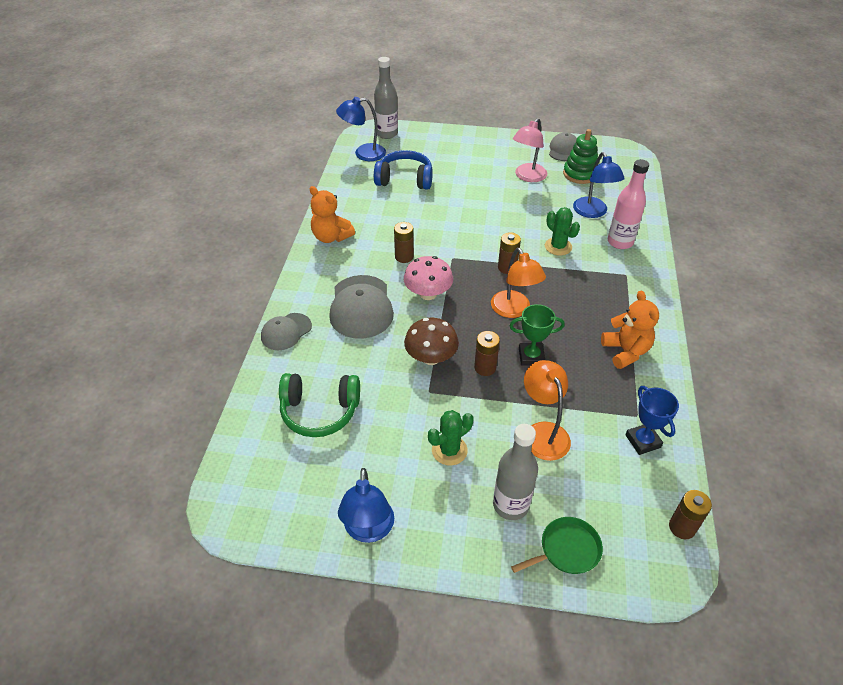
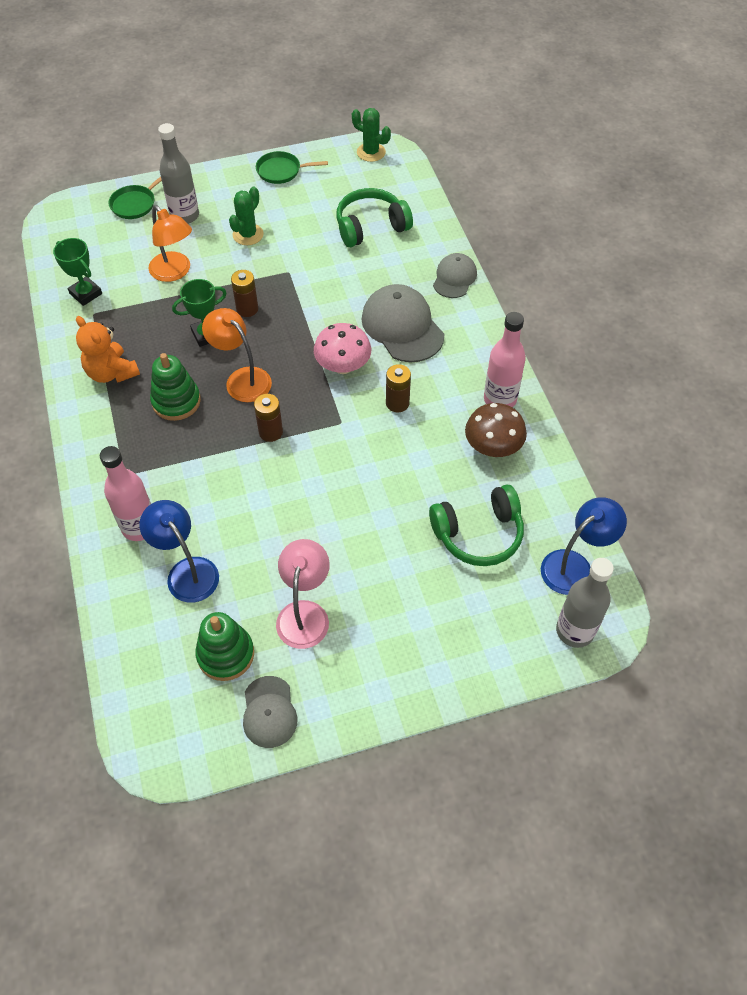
camera: 155 degrees right, 10 degrees up
(331, 237) = (500, 399): orange teddy bear -> pink bottle
(368, 530) = (281, 171): blue lamp -> green pan
(404, 179) = (478, 534): blue headphones -> green headphones
(431, 357) = (303, 301): brown mushroom -> brown mushroom (493, 447)
(558, 247) = (219, 488): green cactus -> green cactus (371, 152)
(574, 311) = (176, 401): none -> green stacking toy
(643, 441) = (86, 293): blue trophy -> green trophy
(682, 527) = (50, 243): brown battery -> none

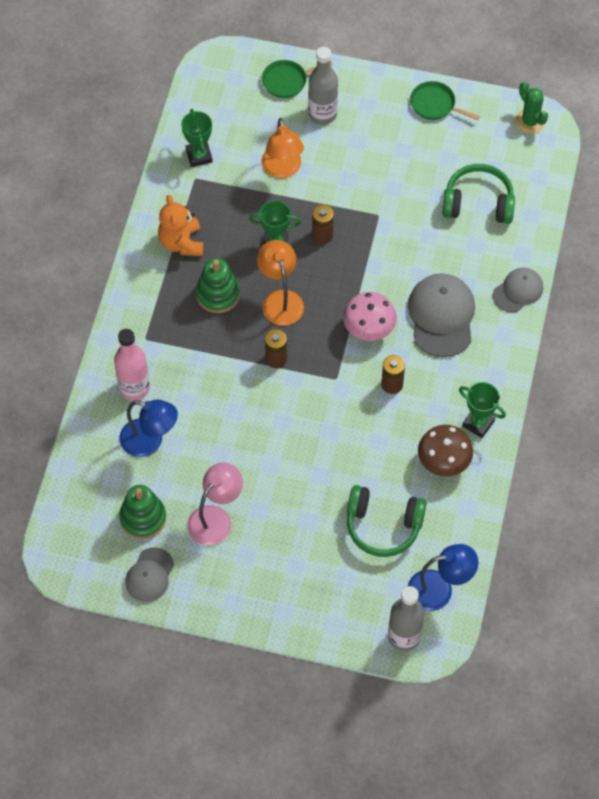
camera: 30 degrees right, 5 degrees up
(187, 571) = (150, 441): blue lamp -> blue lamp turned 120 degrees clockwise
(248, 235) = (366, 160): green cactus -> none
(500, 399) = (478, 423): pink bottle -> green trophy

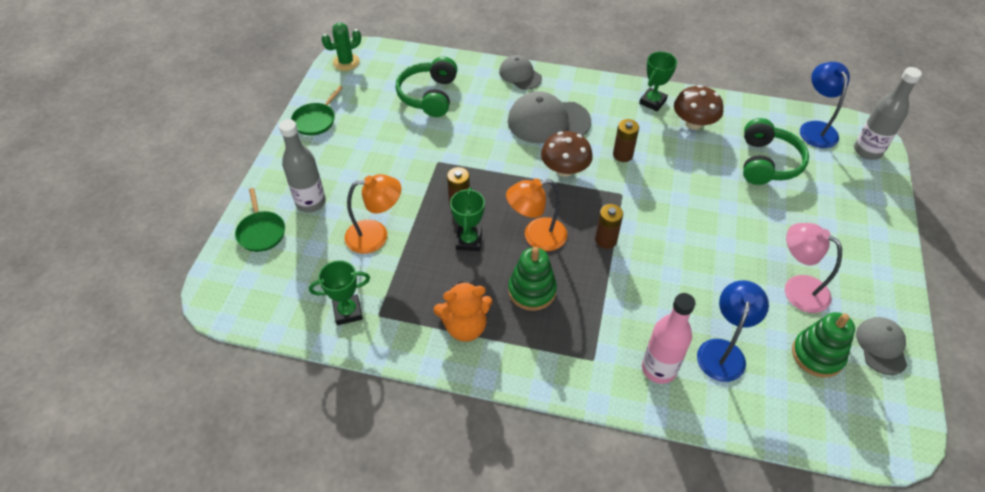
camera: 90 degrees left, 10 degrees down
(149, 575) = (881, 346): grey cap -> grey cap turned 105 degrees counterclockwise
(369, 328) = (564, 170): pink mushroom -> brown mushroom

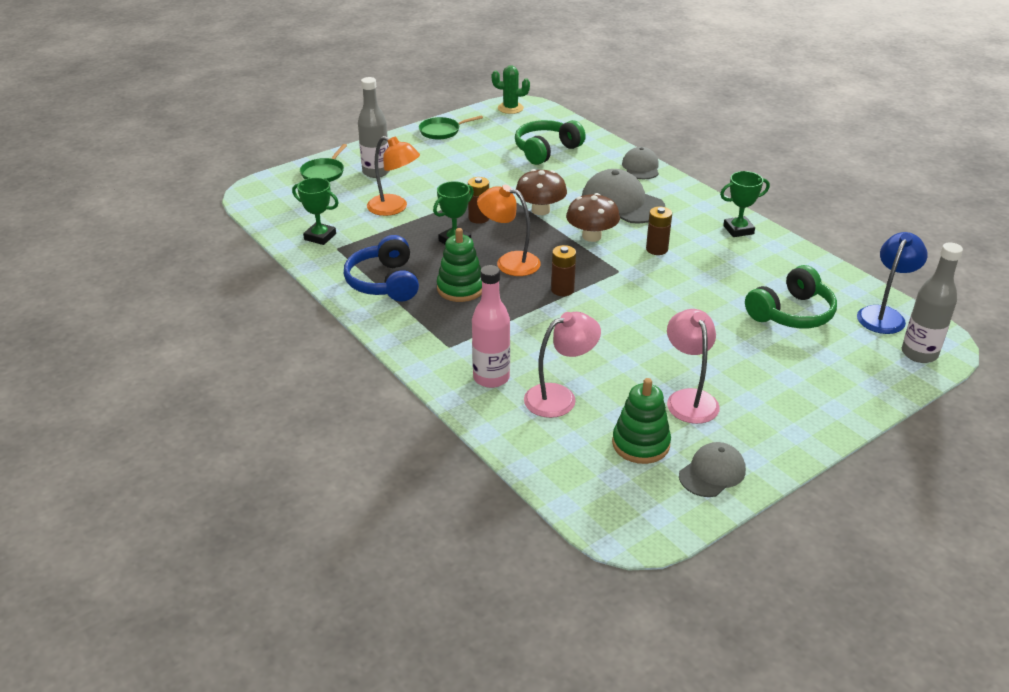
camera: 40 degrees right, 15 degrees down
(465, 326) = (384, 282): orange teddy bear -> blue headphones
(693, 123) = (757, 259): brown mushroom -> brown mushroom (540, 210)
(723, 351) = (560, 397): blue lamp -> pink lamp

